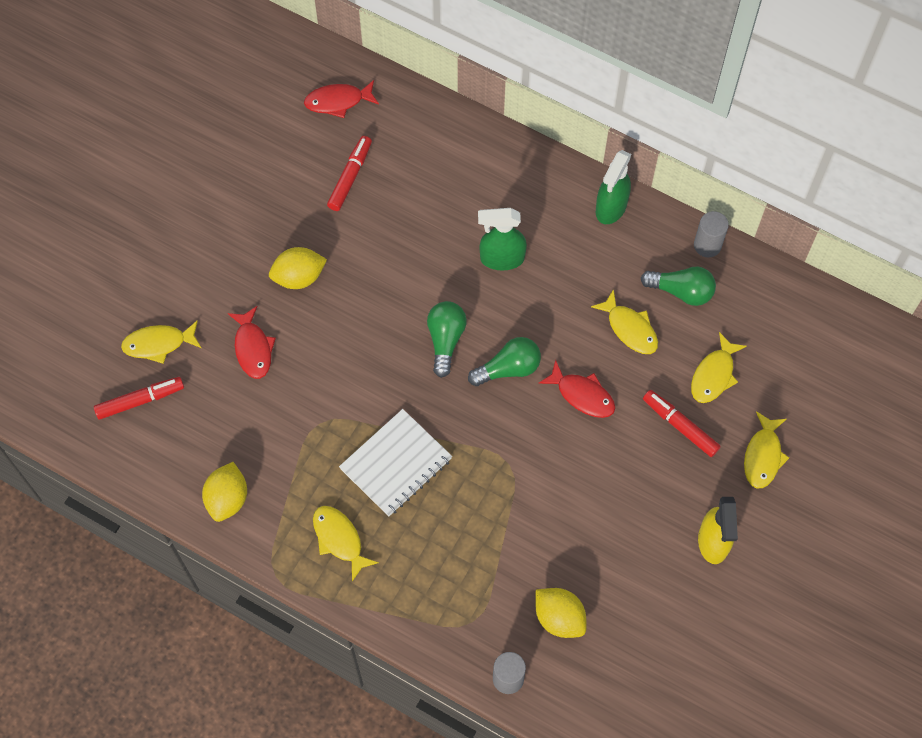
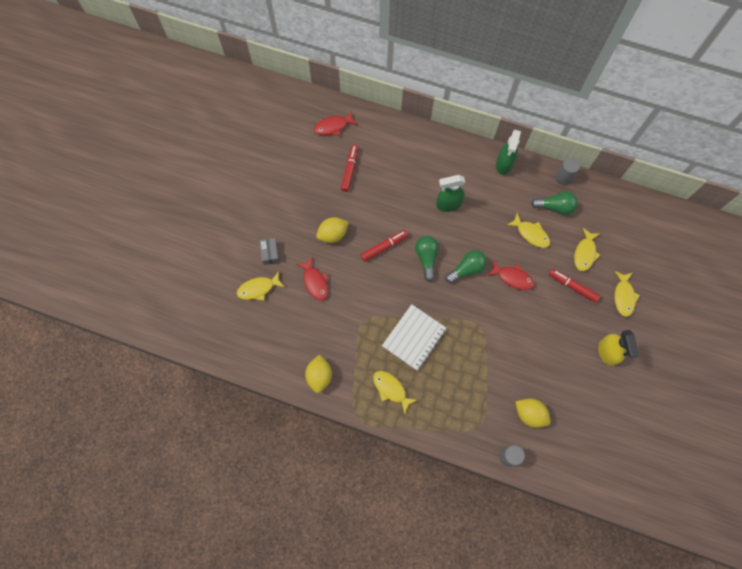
camera: 10 degrees left, 5 degrees up
(140, 400) = (254, 325): red marker -> red marker (384, 247)
(190, 290) = (270, 253): none -> grey box

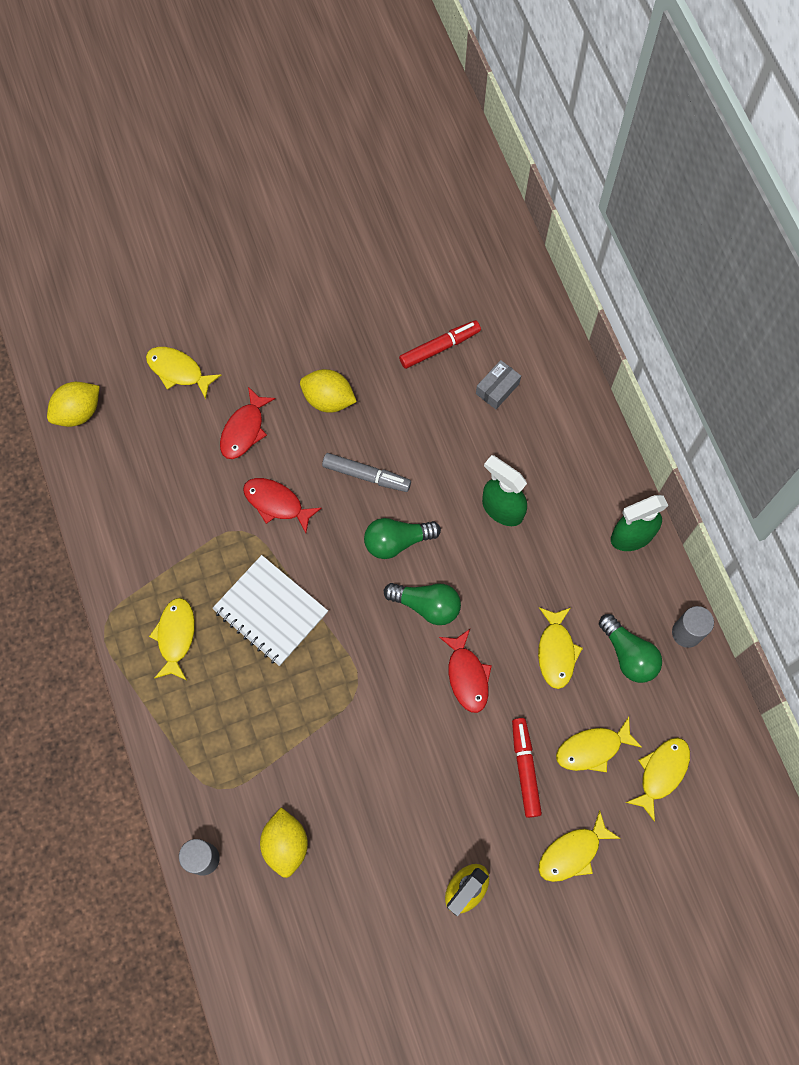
camera: 50 degrees right, 0 degrees up
(270, 253) = (237, 346): grey box -> grey box (497, 388)
(319, 376) = (122, 535): yellow lemon -> yellow lemon (78, 412)
(333, 126) = (484, 277): red fish -> red fish (276, 503)
(384, 247) = (366, 475): red marker -> grey marker
(414, 337) = (270, 611): white notebook -> white notebook turned 45 degrees clockwise
(426, 258) = (397, 541): green light bulb -> green light bulb turned 150 degrees counterclockwise
(616, 235) = (661, 773): none -> yellow fish

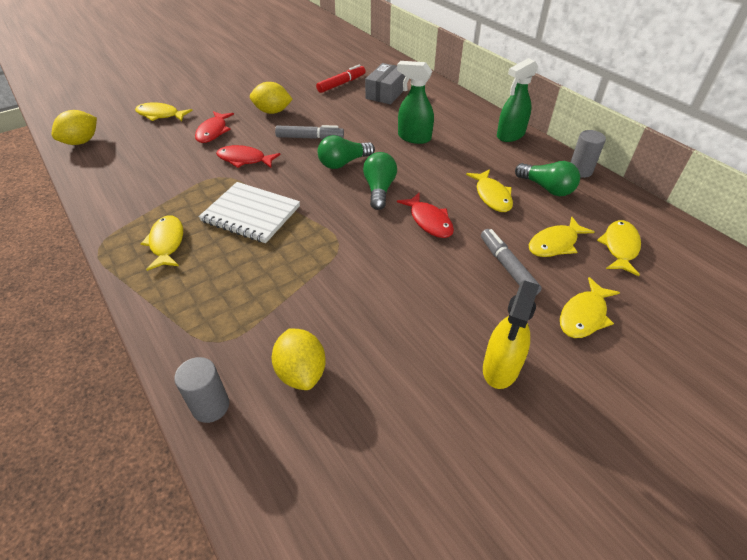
camera: 15 degrees left, 25 degrees down
(426, 605) = (379, 190): green light bulb -> green light bulb turned 90 degrees counterclockwise
(497, 388) = (386, 93): grey box -> grey box, size x1.54
(525, 768) = (507, 267): red marker -> grey marker

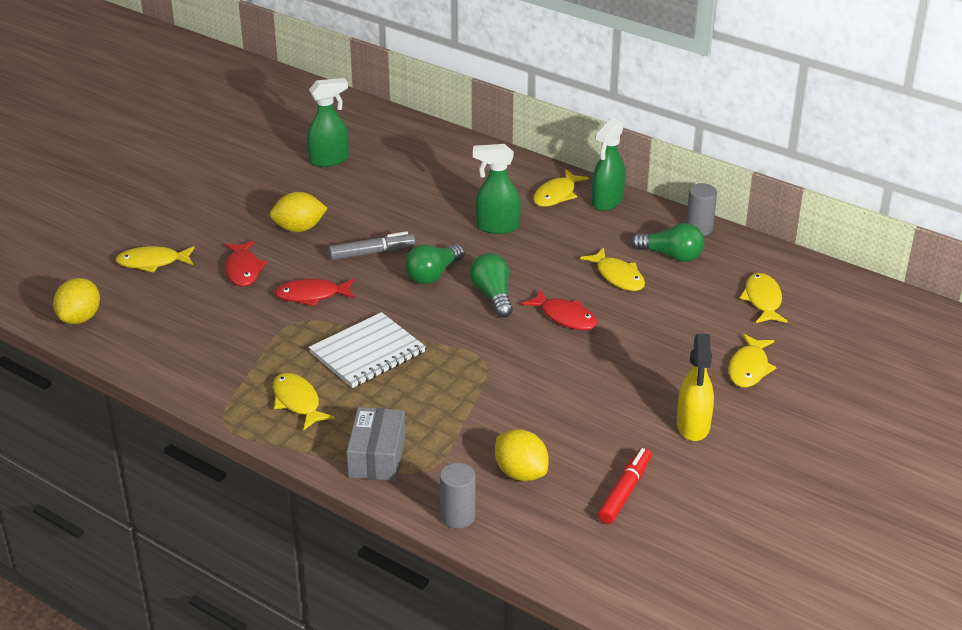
camera: 20 degrees left, 10 degrees down
(251, 214) = (367, 353): white notebook -> white notebook turned 45 degrees counterclockwise
(325, 73) = (329, 160): none -> green spray bottle
(341, 84) = (362, 172): red marker -> red marker (624, 492)
(386, 93) = (428, 174): grey box -> grey box (377, 456)
(507, 267) = (663, 343): grey marker -> none
(555, 244) = (700, 311): yellow fish -> yellow fish (556, 195)

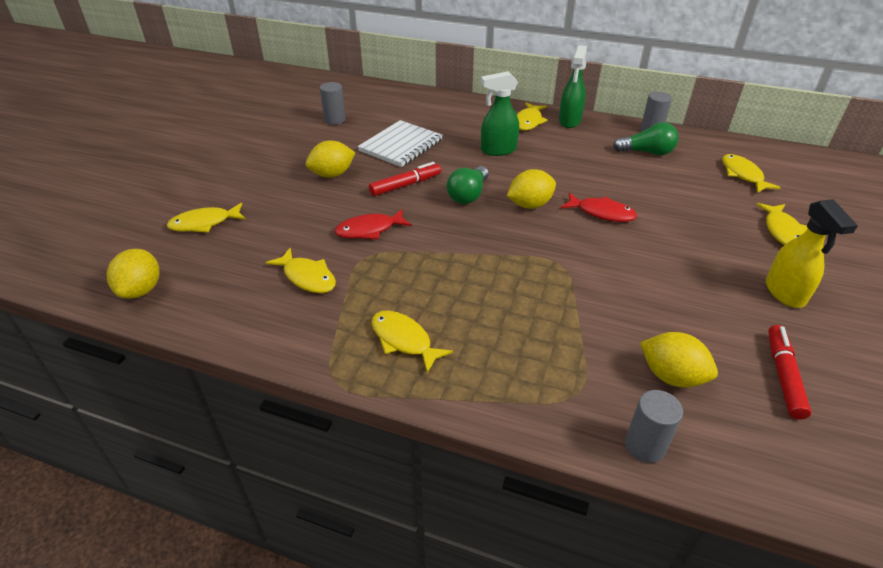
camera: 15 degrees left, 5 degrees up
(243, 270) = (295, 217): red fish -> none
(329, 160) = (335, 120): green spray bottle -> grey cylinder
(367, 353) = (448, 275): white notebook -> white notebook (401, 145)
(372, 253) = (405, 185): grey marker -> red marker
(377, 456) = (517, 388): grey box -> none
(493, 296) = (529, 205): green light bulb -> yellow lemon
(618, 276) = (619, 174): yellow fish -> yellow fish (307, 277)

